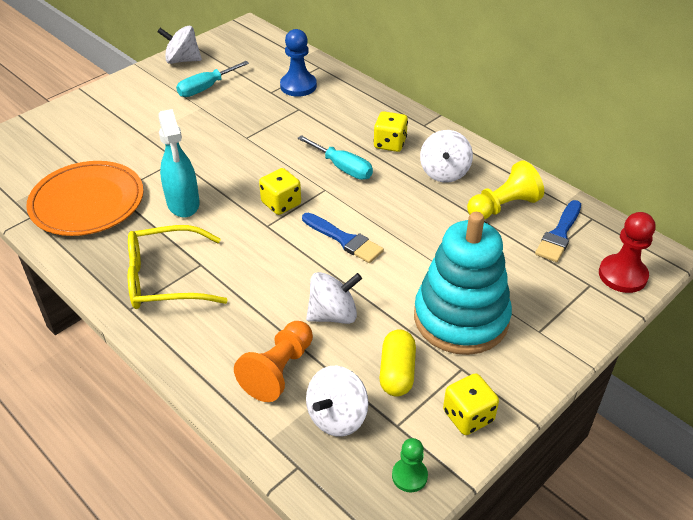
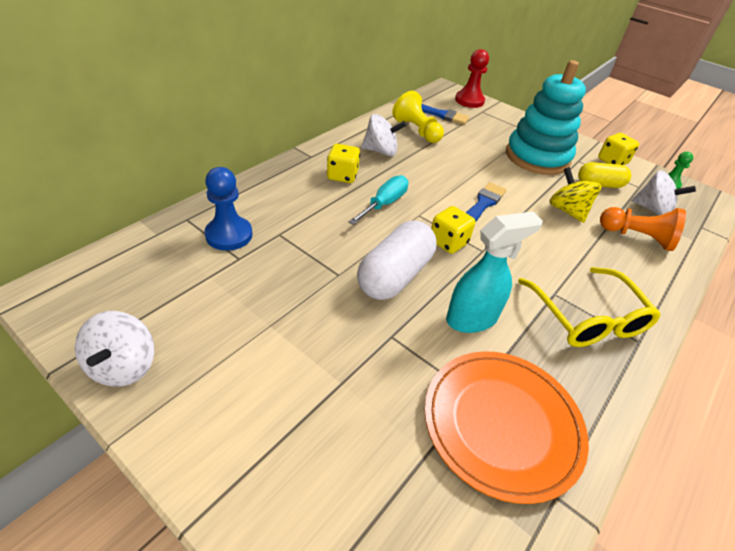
camera: 100 degrees left, 0 degrees up
(206, 88) = (219, 325): turquoise screwdriver -> none
(240, 166) = (395, 275): none -> white capsule
(333, 314) = (567, 211): white spinning top -> yellow spinning top

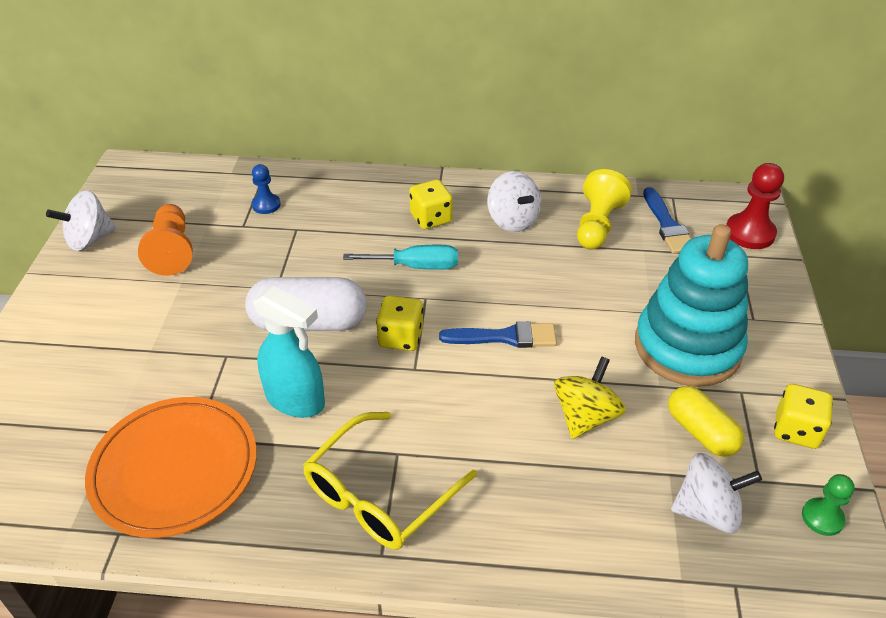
camera: 60 degrees right, 0 degrees up
(229, 235) = (266, 205): blue pawn -> blue pawn, size x0.60
(637, 237) = (606, 507): orange pawn -> orange pawn (172, 251)
(652, 210) = (707, 511): white spinning top -> white spinning top turned 90 degrees counterclockwise

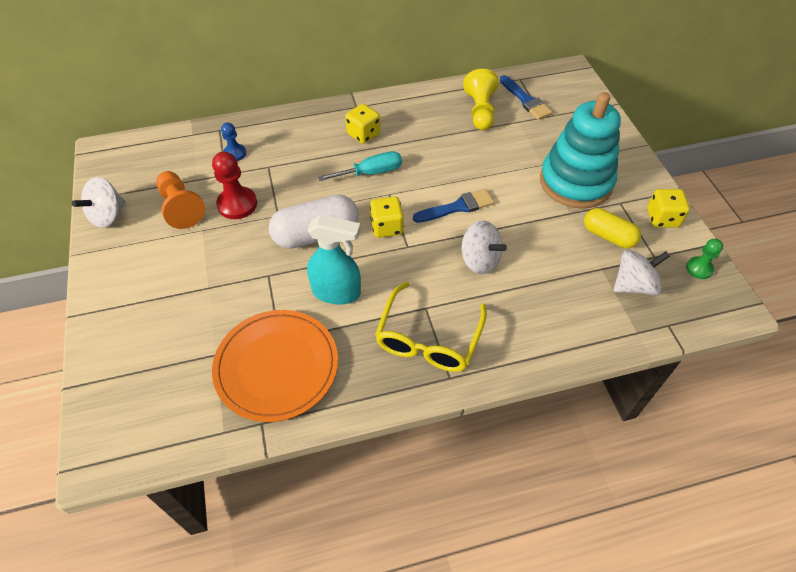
camera: 20 degrees left, 10 degrees up
(512, 220) = (421, 122): white spinning top -> white spinning top (479, 260)
(585, 416) = (534, 247): yellow spinning top -> none
(749, 233) = (579, 93): red pawn -> red pawn (237, 204)

